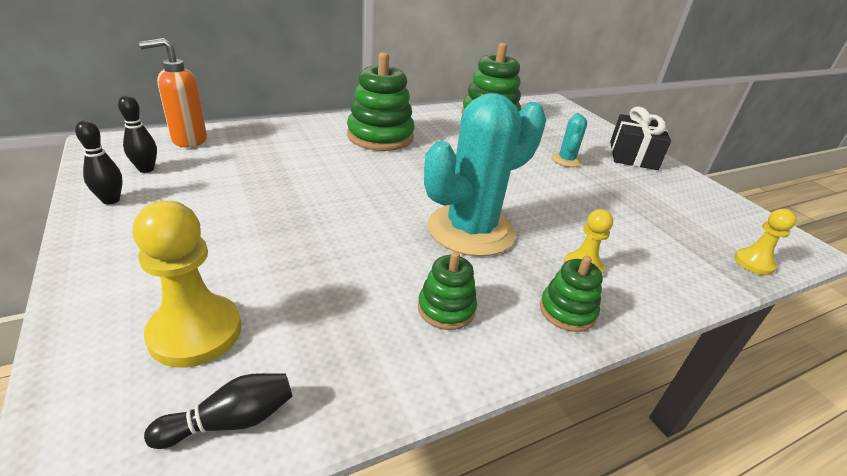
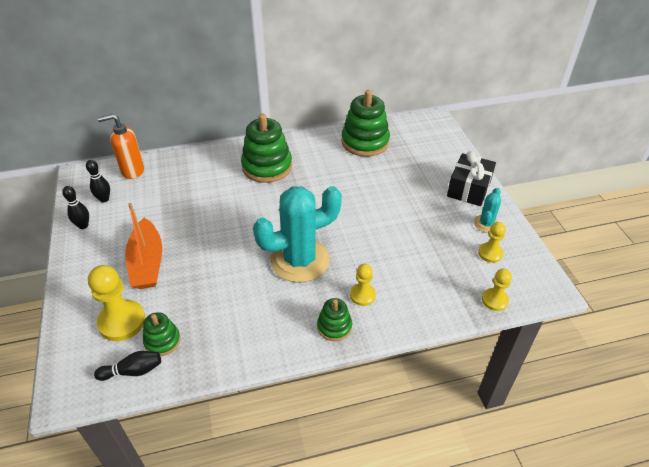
camera: 15 degrees right, 10 degrees up
(230, 243) = (147, 263): none -> orange boat
(446, 309) = (260, 319): green stacking toy -> green stacking toy (162, 341)
(566, 160) = (406, 194): turquoise cactus -> turquoise cactus (486, 224)
(706, 214) = (490, 253): none -> yellow pawn

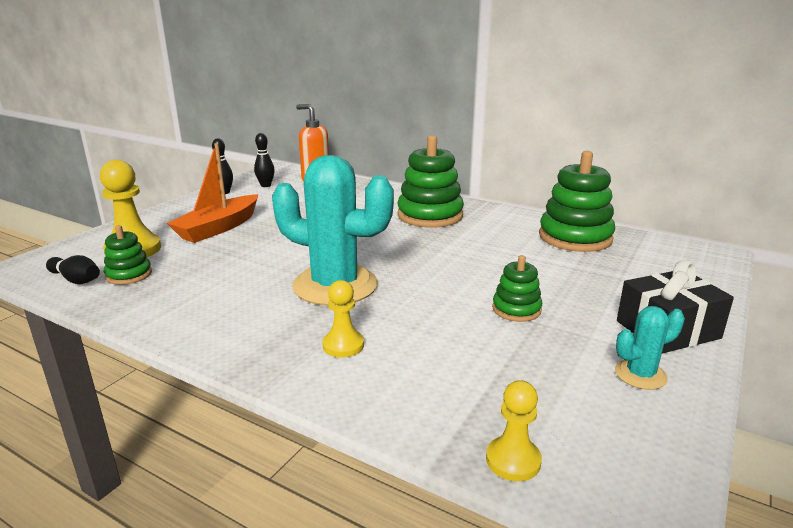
camera: 45 degrees right, 20 degrees down
(334, 326) = (265, 351): green stacking toy -> green stacking toy (516, 309)
(490, 253) = (594, 407): yellow pawn -> none

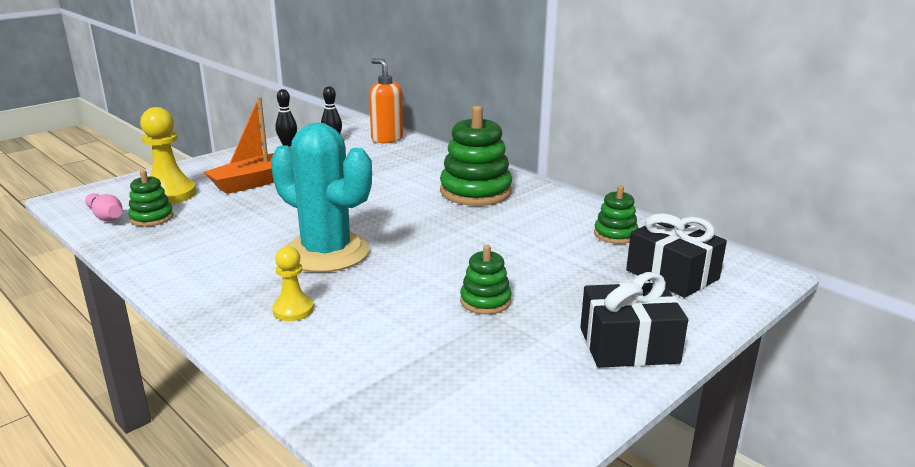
camera: 15 degrees right, 0 degrees up
(76, 280) = (106, 216): black bowling pin -> pink bowling pin
(513, 460) = (367, 435): yellow pawn -> none
(575, 237) = (615, 234): green stacking toy -> green stacking toy, size x0.53
(640, 375) = (557, 384): turquoise cactus -> none
(648, 264) = (672, 274): none -> black gift

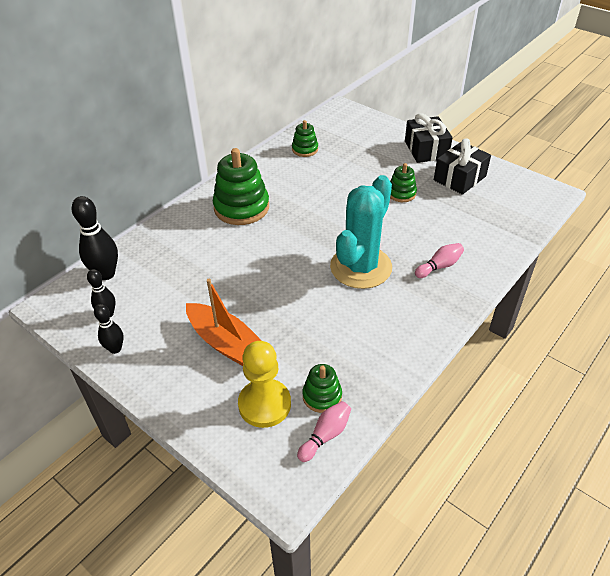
camera: 95 degrees left, 20 degrees up
(293, 310) = (439, 266): yellow pawn -> pink bowling pin
(387, 139) = (106, 274): orange soap dispenser -> black bowling pin
(672, 274) = (351, 134): black gift -> black gift (459, 178)

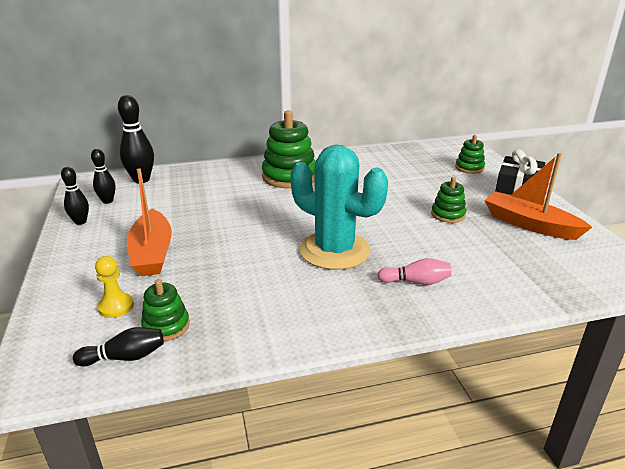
camera: 35 degrees right, 15 degrees down
(264, 404) = (116, 307): yellow pawn -> yellow pawn, size x0.58
(305, 149) = (393, 159): green stacking toy -> green stacking toy (469, 168)
(325, 435) = (125, 357): pink bowling pin -> black bowling pin
(361, 267) = (334, 250): turquoise cactus -> turquoise cactus turned 60 degrees clockwise
(459, 178) = (529, 224): black gift -> orange boat

